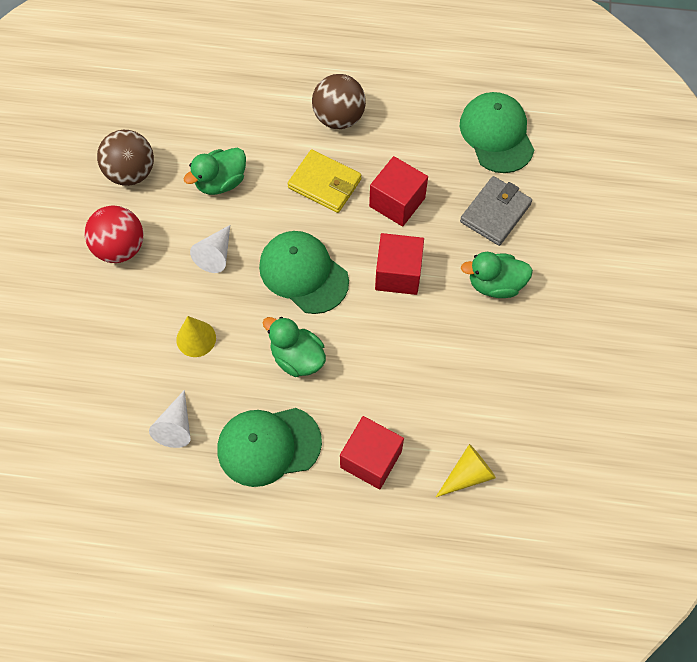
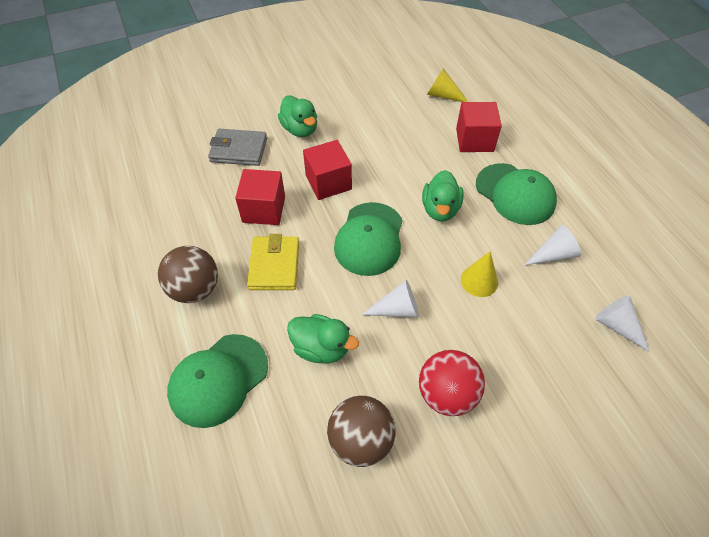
camera: 120 degrees left, 10 degrees down
(73, 422) = (617, 326): none -> white cone
(496, 134) = (161, 175): green cap -> green cap (218, 380)

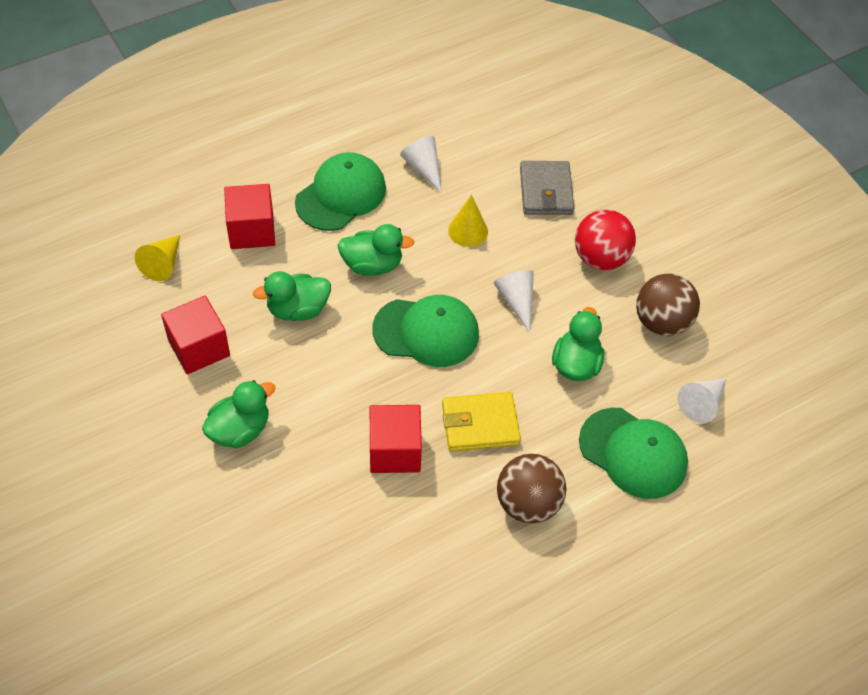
camera: 100 degrees left, 0 degrees up
(238, 150) = (287, 503): grey wallet -> grey wallet (546, 191)
(328, 182) = (340, 383): red cube -> red cube (199, 348)
(398, 162) = (298, 309): none -> green duck
(617, 326) = (501, 129): white cone -> white cone (702, 403)

